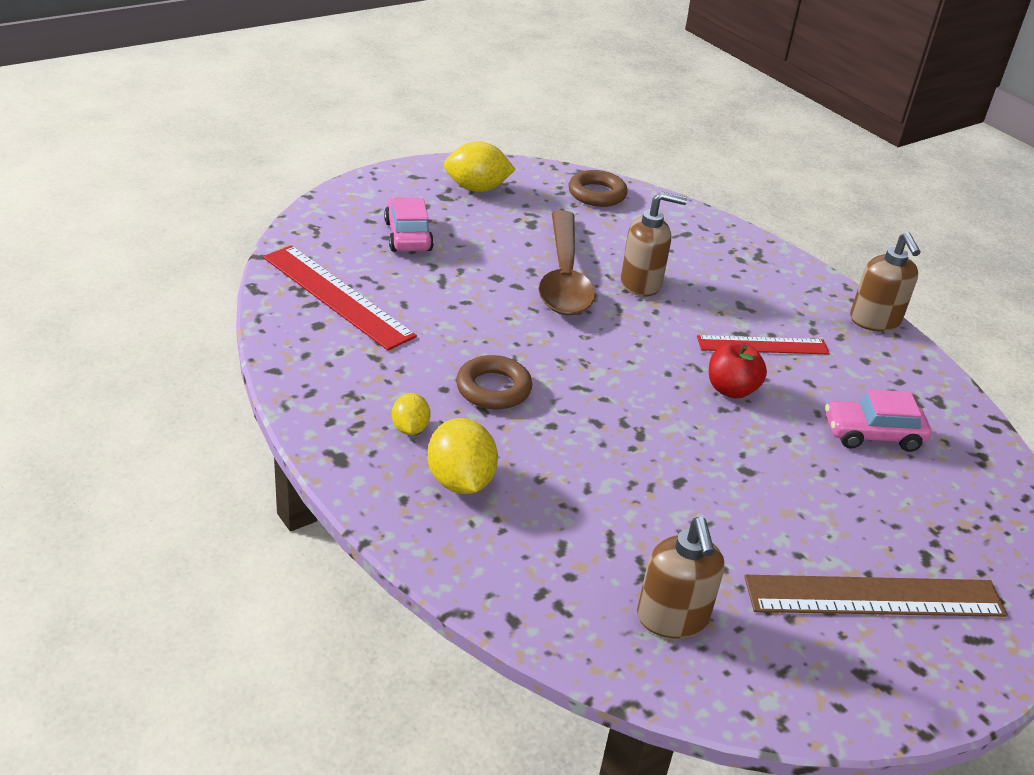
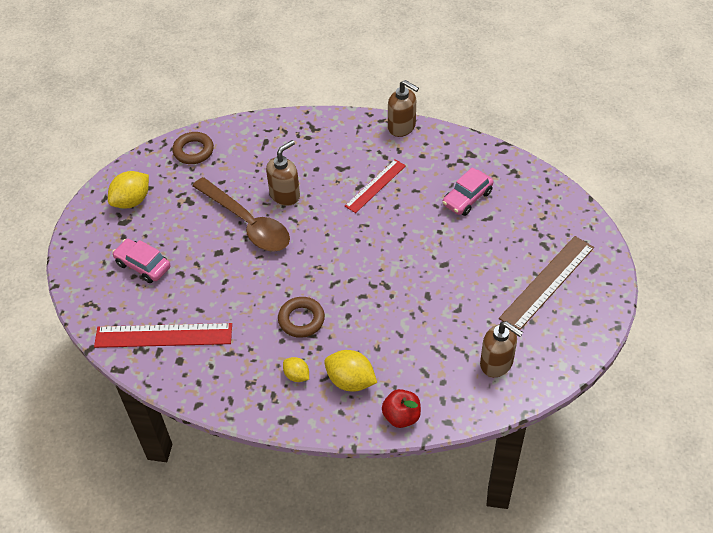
camera: 40 degrees left, 15 degrees up
(731, 390) = (392, 225): red apple -> red apple (401, 416)

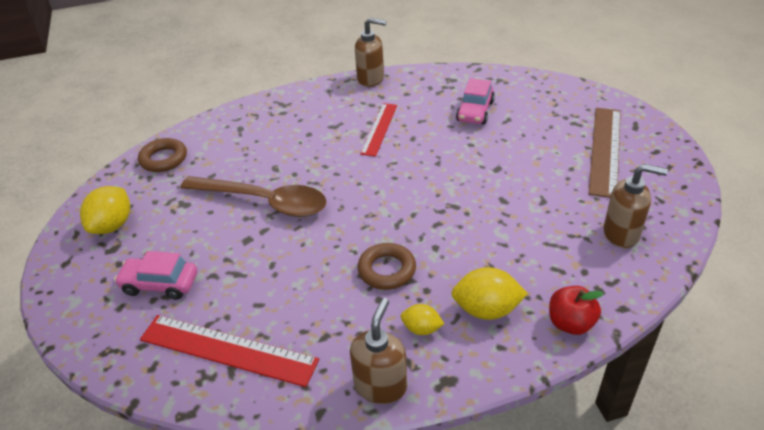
camera: 25 degrees left, 10 degrees down
(163, 335) = (228, 350): red ruler -> red ruler turned 45 degrees clockwise
(285, 195) = (290, 164): brown soap dispenser -> brown soap dispenser (380, 385)

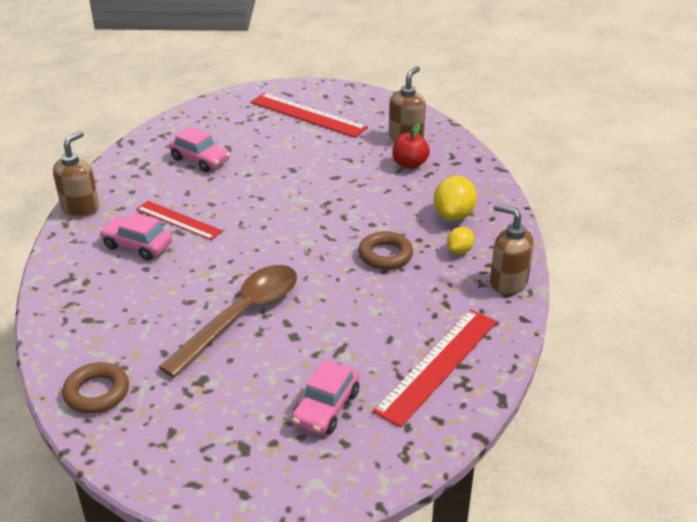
camera: 75 degrees left, 5 degrees down
(112, 225) = (200, 447): yellow lemon -> none
(335, 120) = (137, 245): none -> pink car
(570, 323) = (482, 183): red apple -> red apple (409, 164)
(605, 150) = (308, 115): brown ruler -> red ruler

